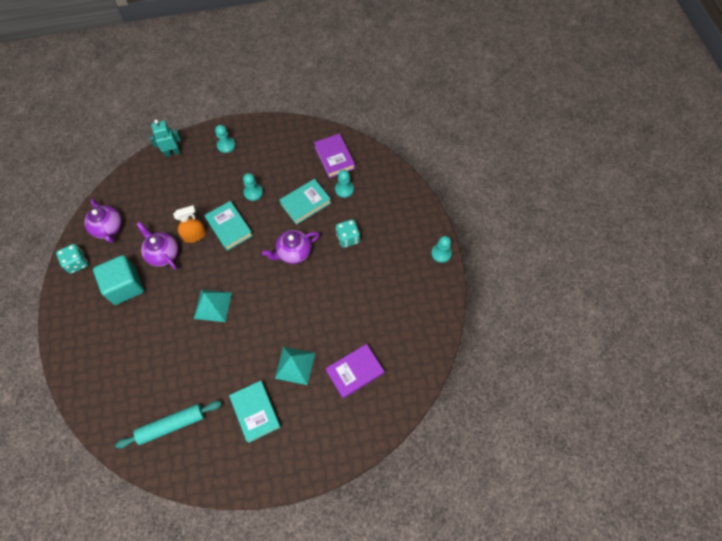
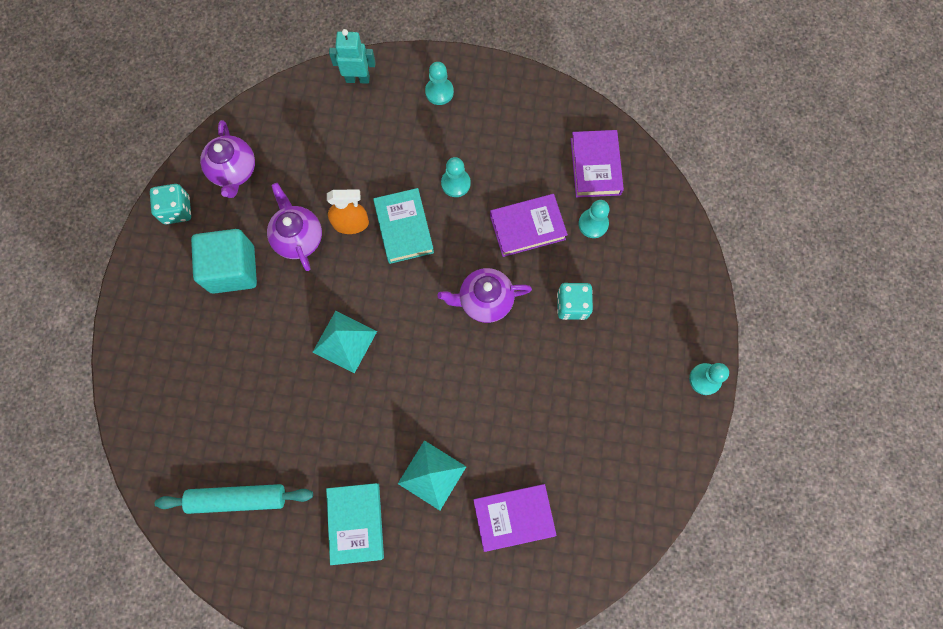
camera: 20 degrees right, 10 degrees up
(305, 203) = (527, 227): turquoise book -> purple book

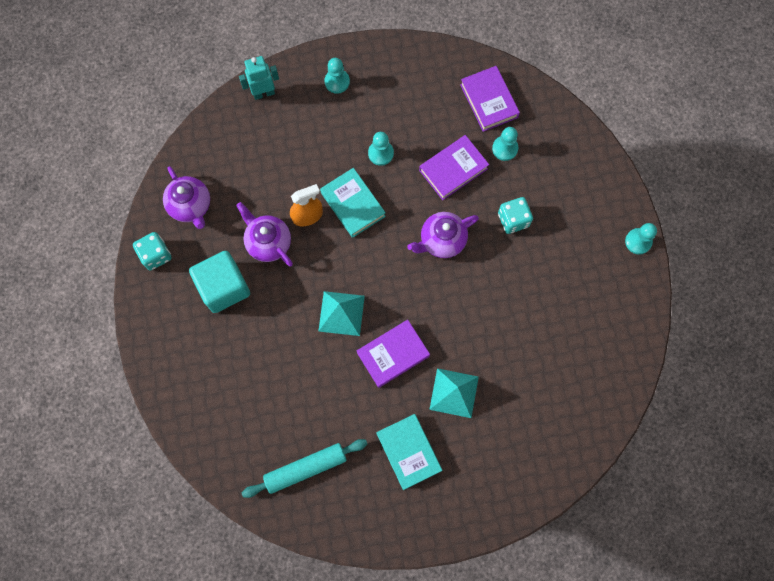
camera: 20 degrees left, 0 degrees up
(513, 517) = (530, 401): purple book -> purple book (393, 354)

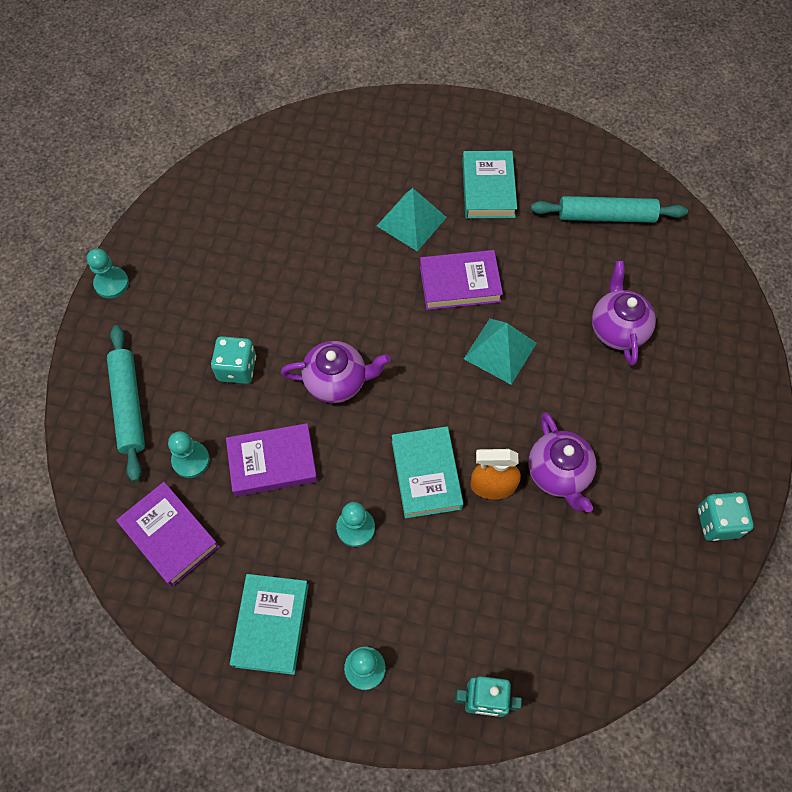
camera: 155 degrees left, 10 degrees down
(191, 206) = (649, 570): purple teapot -> purple teapot (617, 329)
(224, 287) = (636, 441): turquoise cube -> none
(401, 80) = (271, 625): none -> turquoise book
(489, 101) = (169, 535): purple book -> purple book turned 45 degrees counterclockwise
(566, 164) = (129, 406): none -> turquoise rolling pin

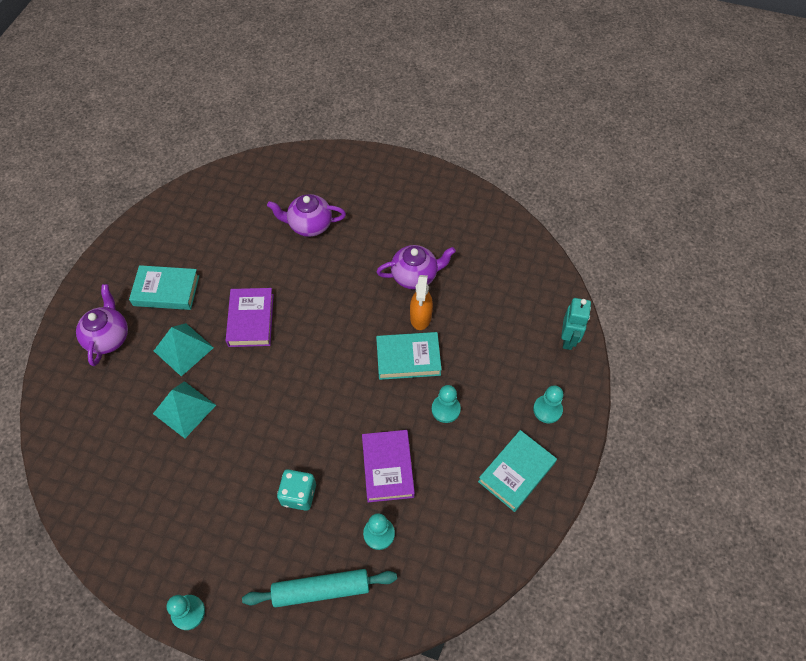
camera: 85 degrees left, 5 degrees down
(169, 535) = (443, 550): purple book -> none
(271, 625) = (516, 472): turquoise book -> turquoise book turned 60 degrees counterclockwise
(337, 381) = (323, 415): purple teapot -> purple teapot (108, 337)
(500, 351) = (314, 300): turquoise pyramid -> turquoise pyramid (184, 409)
(606, 216) = (213, 217): turquoise rolling pin -> none
(717, 522) = (456, 195): turquoise dice -> none

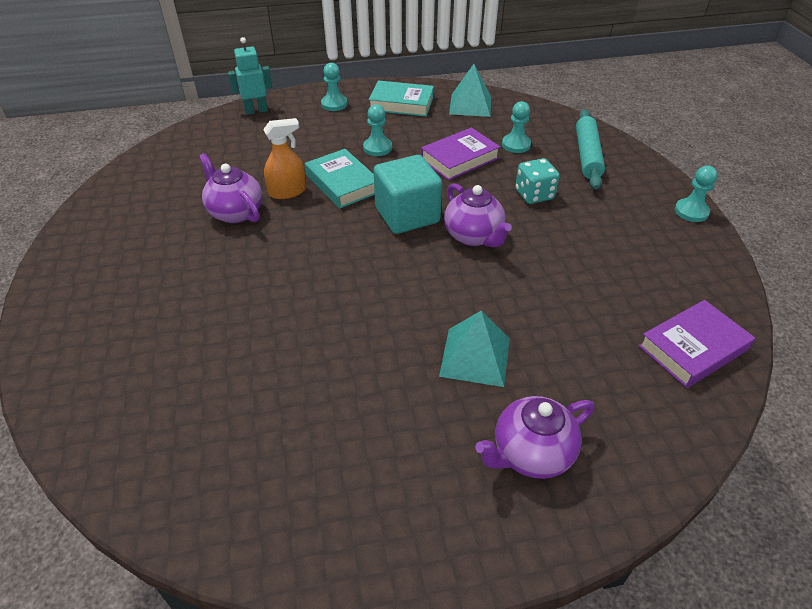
camera: 120 degrees left, 15 degrees down
(166, 291) = (407, 431): turquoise book -> none
(184, 409) = (542, 312): turquoise pyramid -> turquoise pyramid (470, 105)
(251, 320) = (386, 314): purple book -> purple book (693, 348)
(309, 225) = (199, 329): purple teapot -> purple teapot (473, 236)
(321, 589) = (587, 155): turquoise rolling pin -> turquoise rolling pin turned 45 degrees clockwise
(338, 383) = (407, 215): none -> turquoise cube

